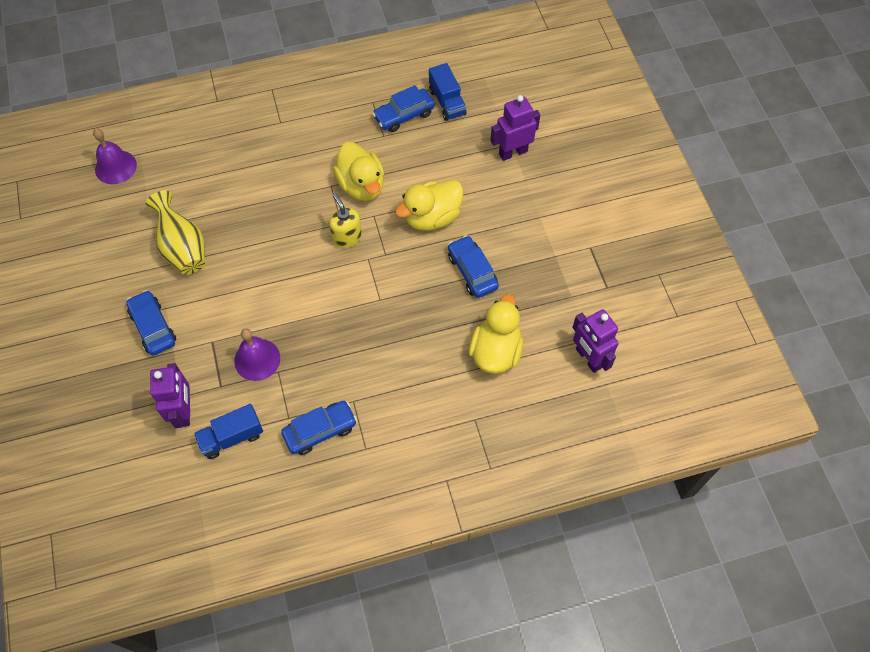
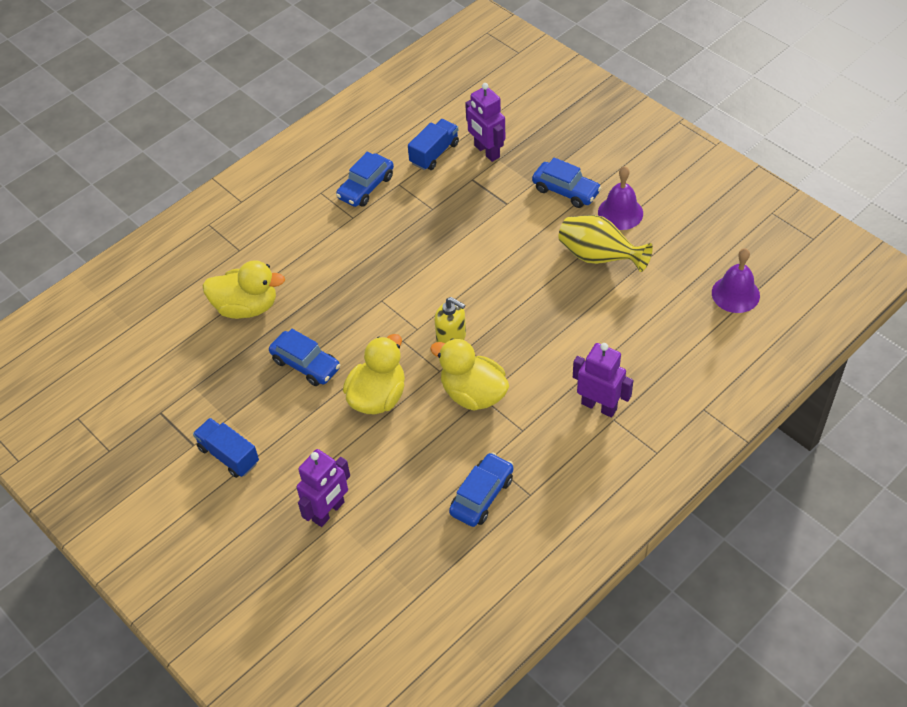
camera: 155 degrees right, 10 degrees down
(257, 359) = (457, 208): purple bell -> purple bell (620, 213)
(447, 102) = (442, 538): blue truck -> blue truck (228, 455)
(495, 351) = (246, 307): yellow duck -> yellow duck turned 75 degrees counterclockwise
(588, 358) = (155, 340): purple robot -> purple robot (599, 406)

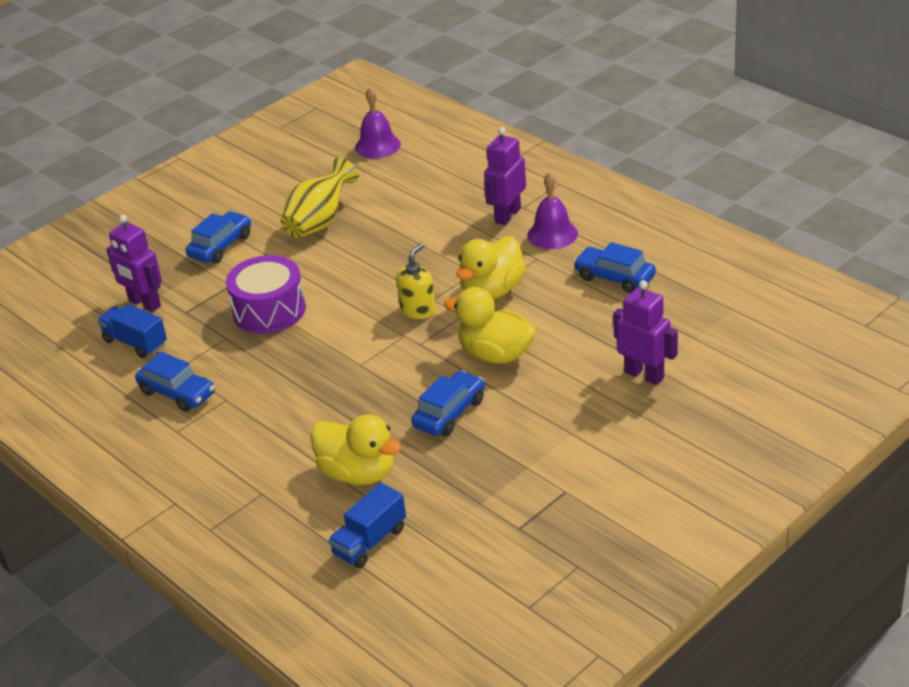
camera: 90 degrees left, 15 degrees down
(228, 455) = (578, 459): blue truck -> blue truck (370, 541)
(246, 307) = (358, 473): yellow duck -> yellow duck turned 120 degrees clockwise
(466, 233) = (269, 310): none -> purple drum
(486, 151) = (144, 304): purple robot -> purple robot turned 75 degrees clockwise
(620, 213) = (260, 211): purple bell -> purple bell (552, 234)

